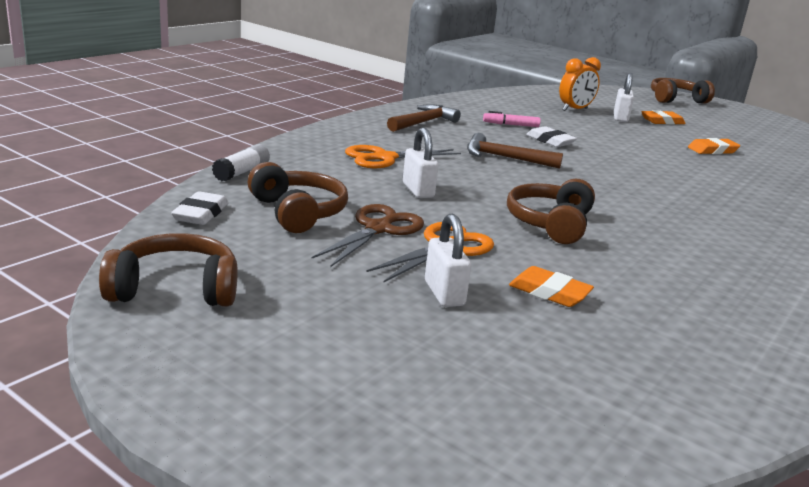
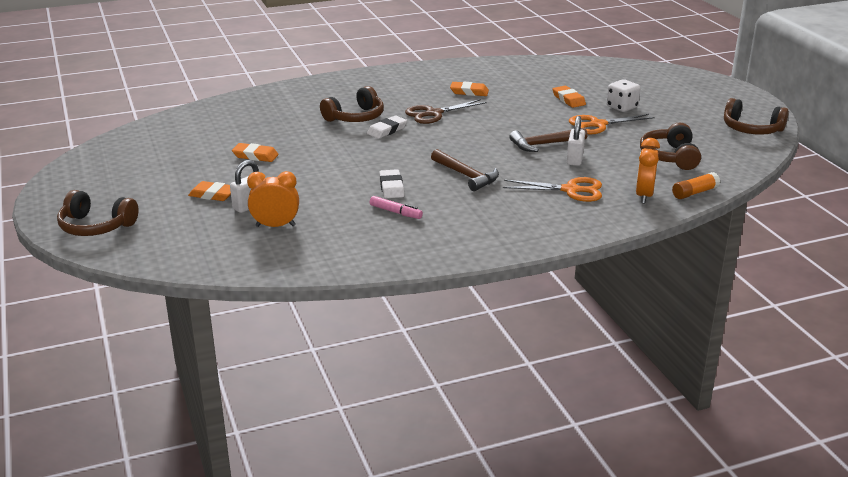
camera: 145 degrees left, 5 degrees up
(201, 214) = (732, 165): white eraser -> white eraser (387, 130)
(242, 172) = (694, 193): white glue stick -> orange glue stick
(300, 162) = (644, 195): none -> orange clock
(378, 229) = (627, 139): brown scissors -> brown scissors (434, 113)
(423, 122) = (485, 228): brown hammer -> brown hammer (545, 144)
(444, 293) = (622, 107): white padlock -> white dice
(550, 224) = (514, 126): brown headphones -> brown headphones (355, 117)
(709, 274) = (469, 92): none -> orange eraser

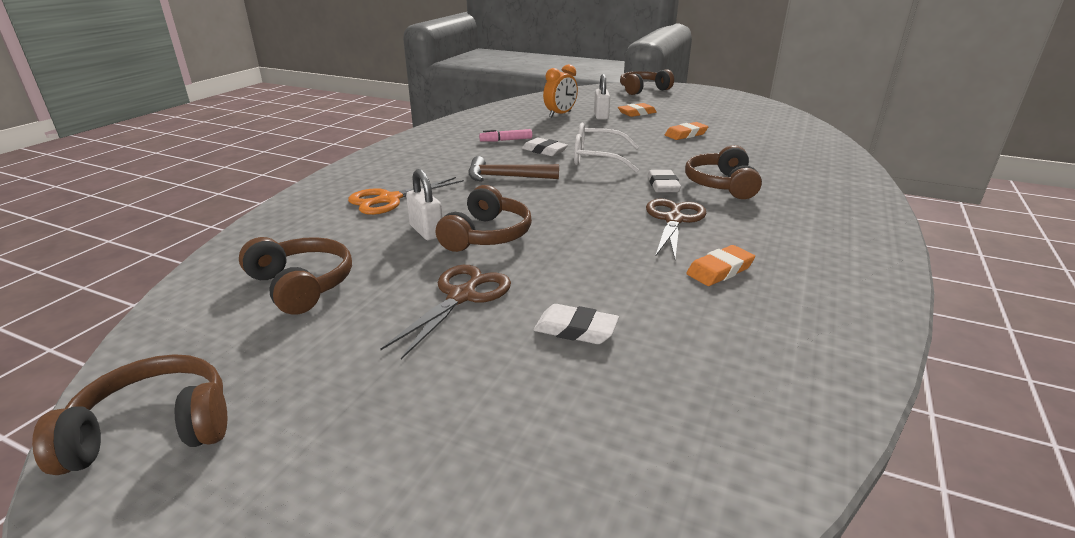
camera: 135 degrees right, 0 degrees up
(373, 164) = (597, 158): none -> white glasses
(545, 144) = (487, 235): brown hammer -> brown headphones
(568, 99) = (575, 329): orange eraser -> white eraser
(598, 125) = (461, 296): orange scissors -> brown scissors
(622, 107) = (468, 358): white dice -> none
(644, 195) = (303, 221): orange clock -> none
(694, 193) = (239, 246): orange glue stick -> none

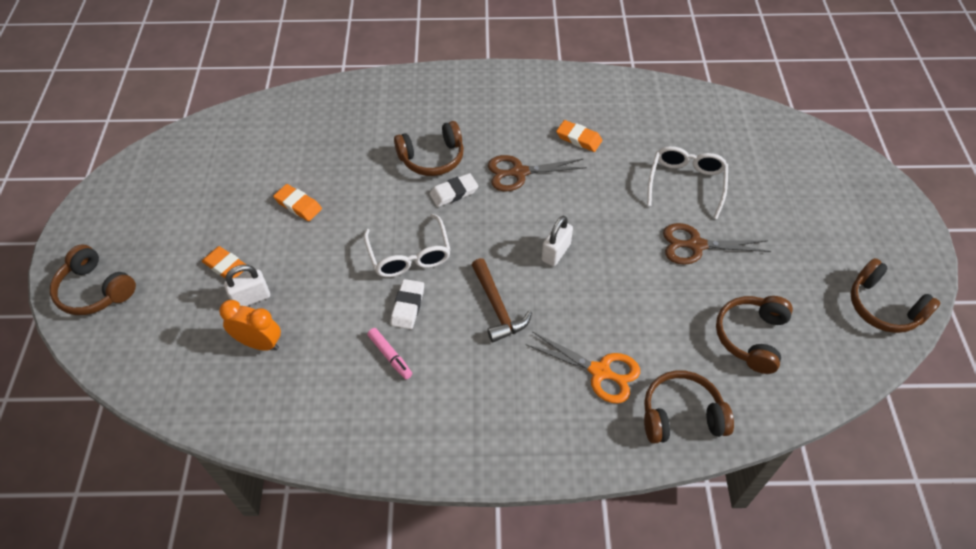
camera: 115 degrees left, 25 degrees up
(426, 231) = (634, 309): white padlock -> white padlock (556, 252)
(487, 235) = (614, 269): brown headphones -> brown headphones (681, 415)
(575, 329) = (686, 183): white eraser -> white glasses

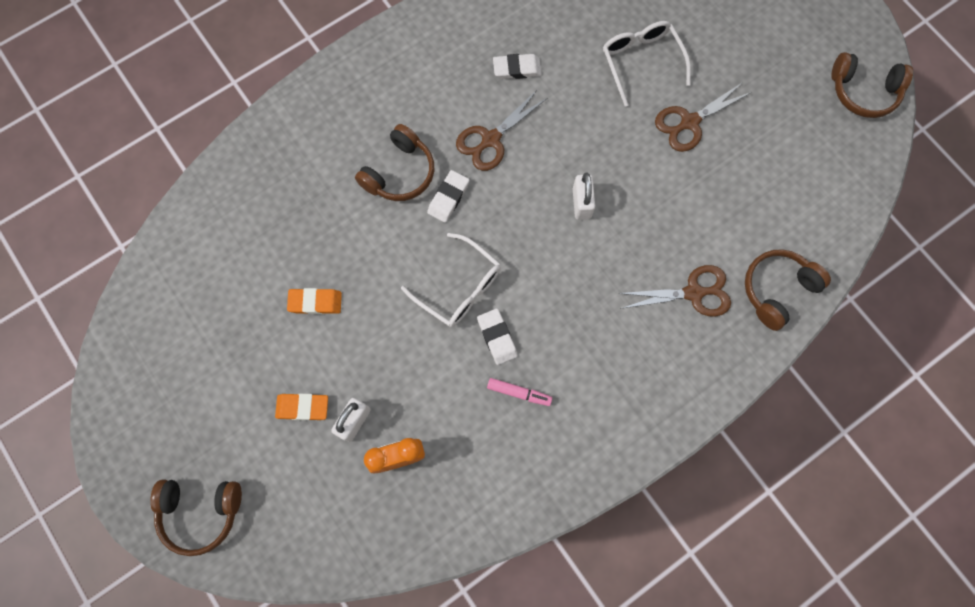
camera: 35 degrees left, 20 degrees up
(497, 307) = (571, 288): brown hammer -> none
(578, 138) = (517, 69): orange eraser -> white eraser
(600, 371) = (693, 293): orange scissors -> brown scissors
(751, 337) = (785, 184): brown headphones -> none

